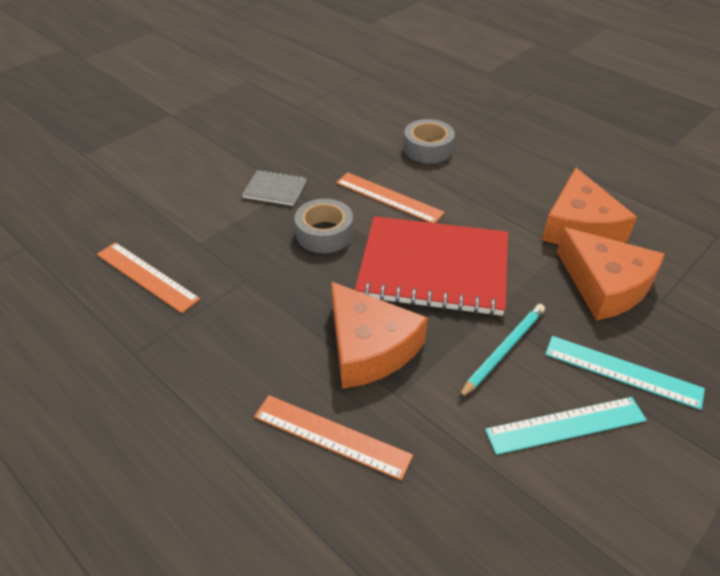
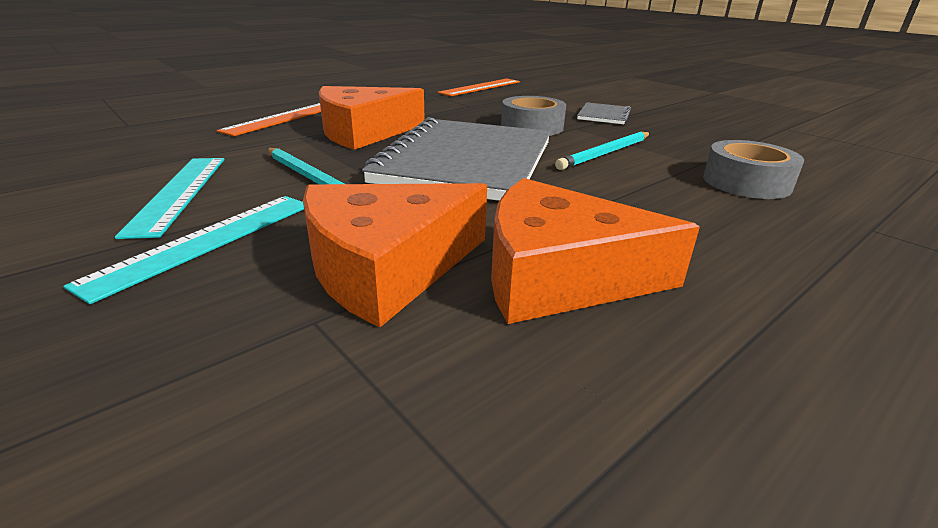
camera: 95 degrees right, 15 degrees down
(389, 197) = (605, 153): orange ruler -> turquoise pencil
(433, 268) = (466, 162): red notebook -> grey notebook

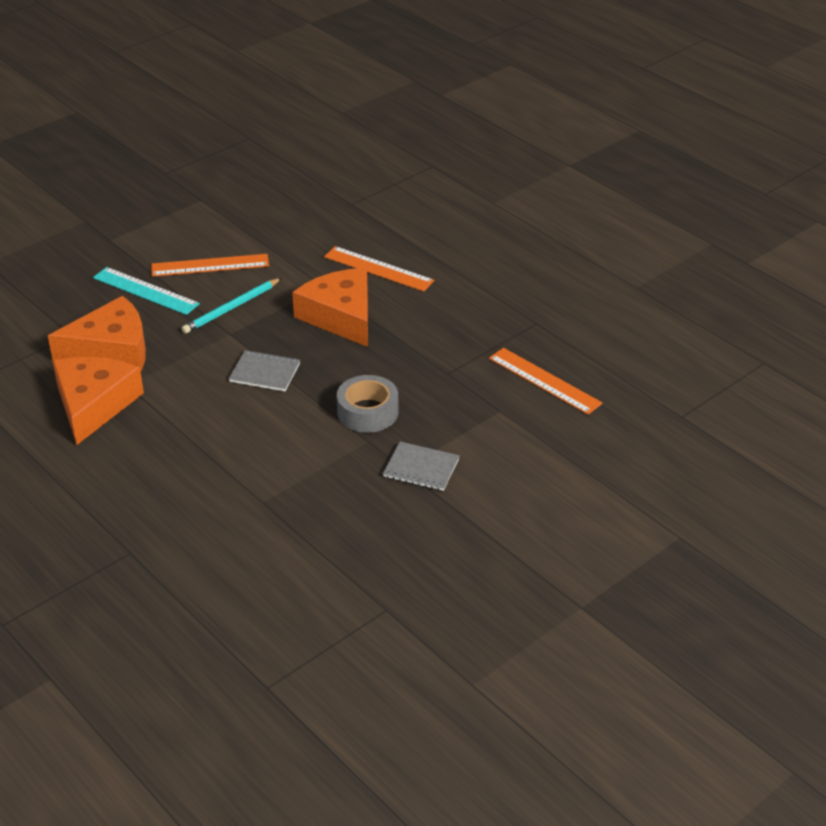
camera: 90 degrees right, 10 degrees up
(179, 193) = (210, 265): turquoise ruler -> orange ruler
(387, 267) = (111, 349): orange cheese -> orange cheese turned 105 degrees clockwise
(466, 162) = (265, 373): grey notebook -> grey notebook, size x0.43
(605, 153) = (288, 450): turquoise pencil -> none
(746, 182) = (217, 517): grey tape -> none

